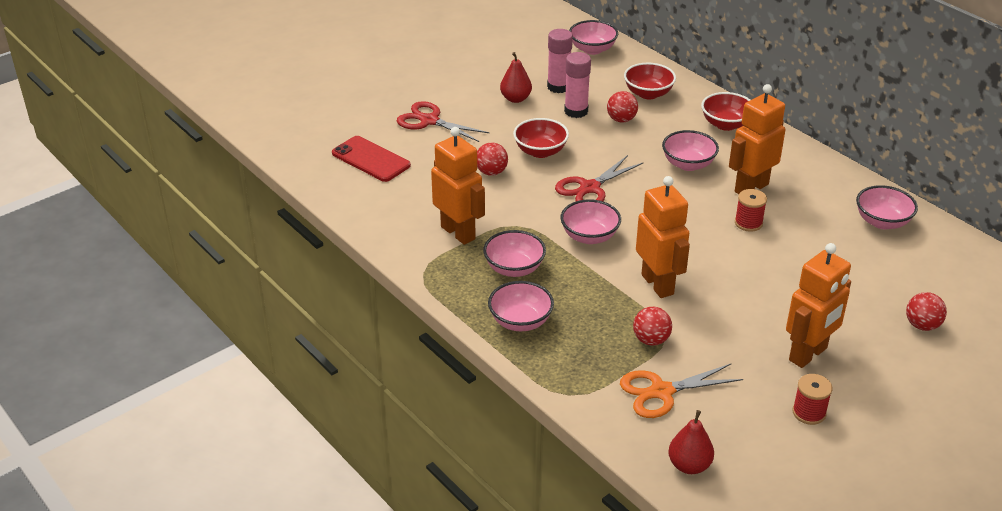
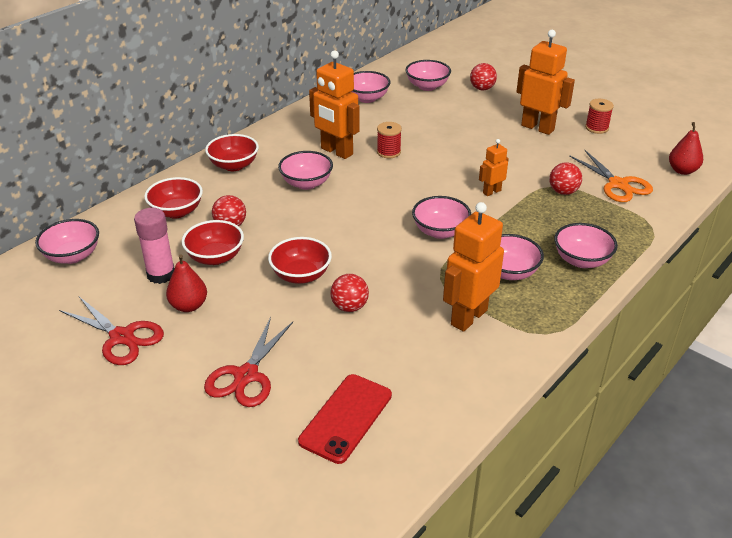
camera: 100 degrees left, 0 degrees up
(576, 111) = (215, 257): pink glue stick -> red bowl
(590, 188) = (361, 237): red scissors -> red scissors (122, 337)
(658, 284) = (491, 192): orange robot -> orange robot, size x0.53
(922, 276) = (427, 86): none -> pink bowl

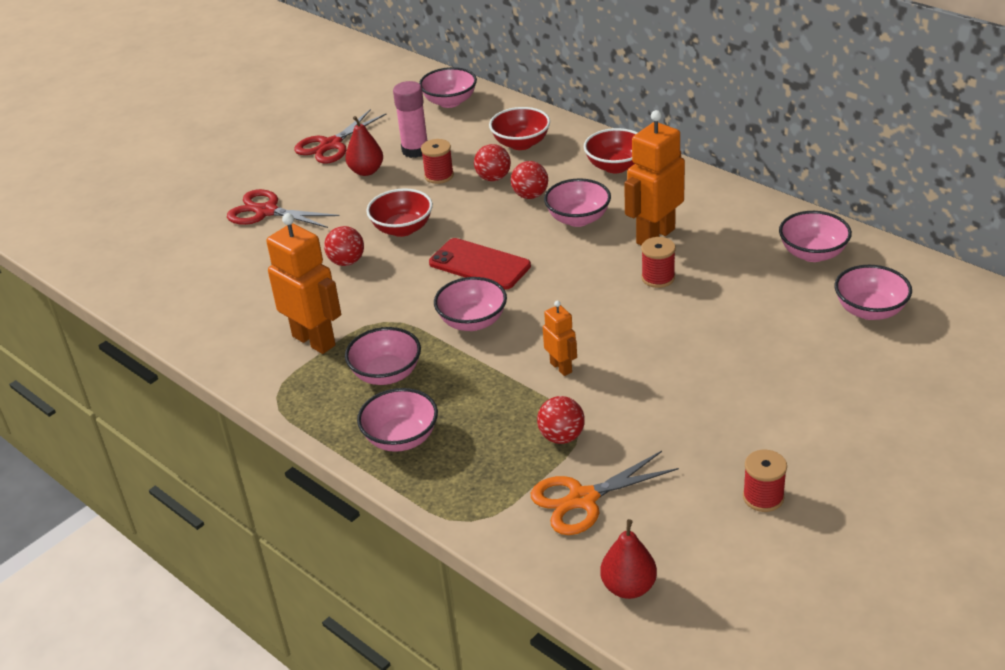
camera: 95 degrees right, 0 degrees up
(215, 257) = (439, 176): red bowl -> red spool
(346, 418) = (200, 267): red phone -> red phone (479, 264)
(482, 88) = (879, 369): red ball -> red ball (530, 195)
(537, 128) = (751, 425): orange robot -> none

